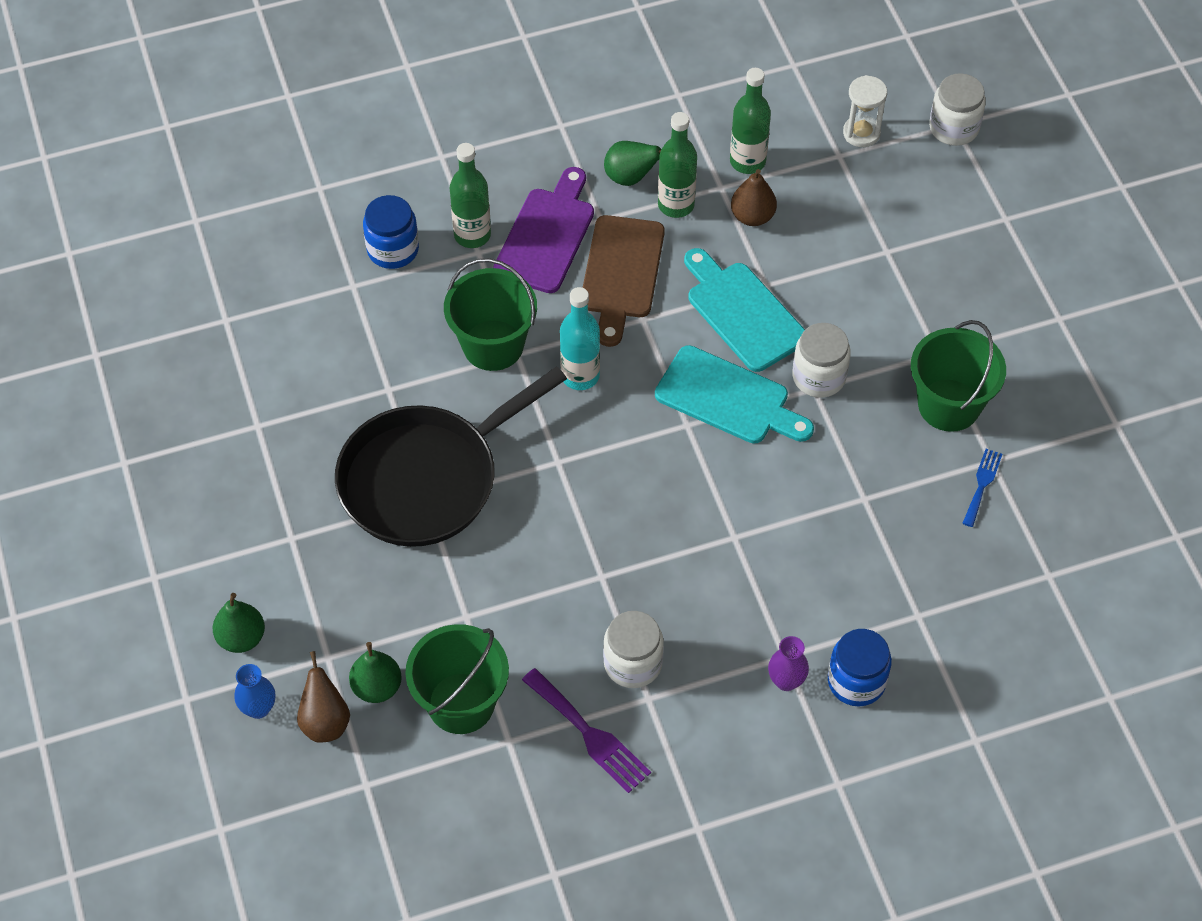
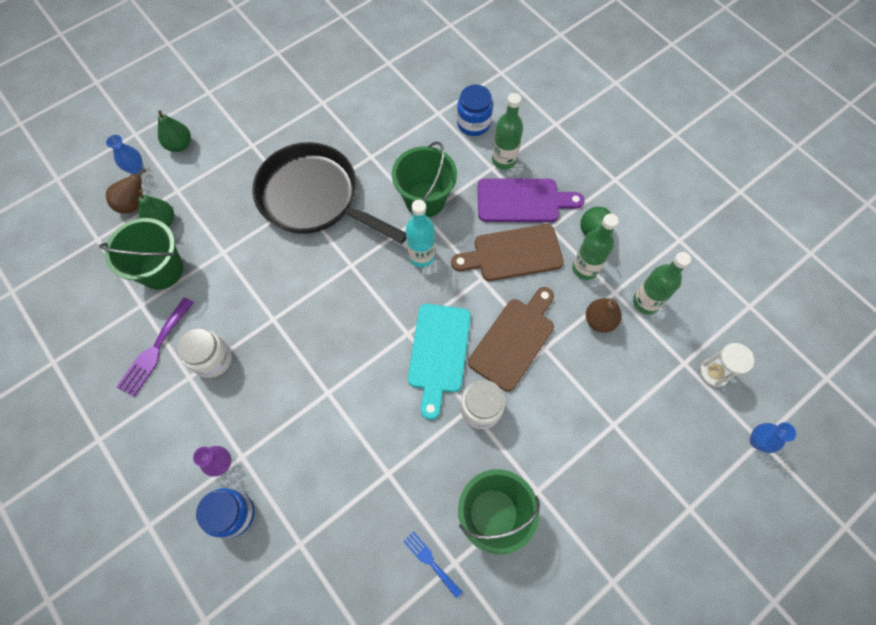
camera: 70 degrees right, 10 degrees up
(742, 312) = (514, 340): turquoise cutting board -> brown cutting board
(954, 128) = (757, 441): white jar -> blue vase
(982, 484) = (430, 561): blue fork -> blue fork turned 135 degrees counterclockwise

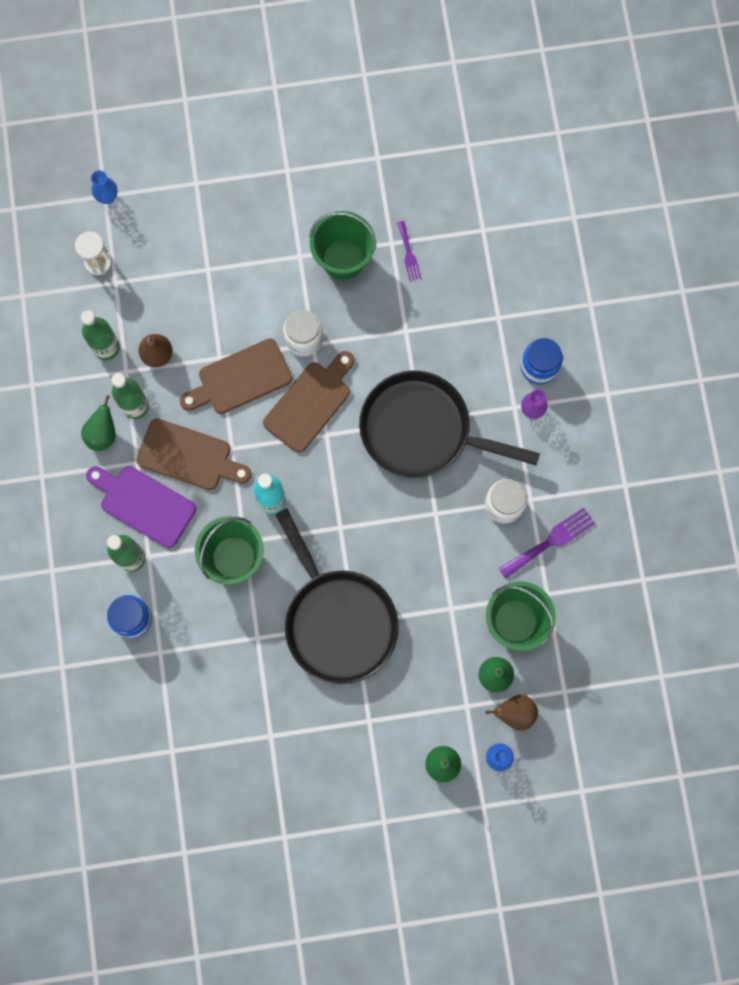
camera: 150 degrees left, 10 degrees up
(322, 385) = (422, 430): none -> black pan
(430, 561) = (408, 254): blue fork -> purple fork
(438, 353) = (310, 403): turquoise cutting board -> brown cutting board

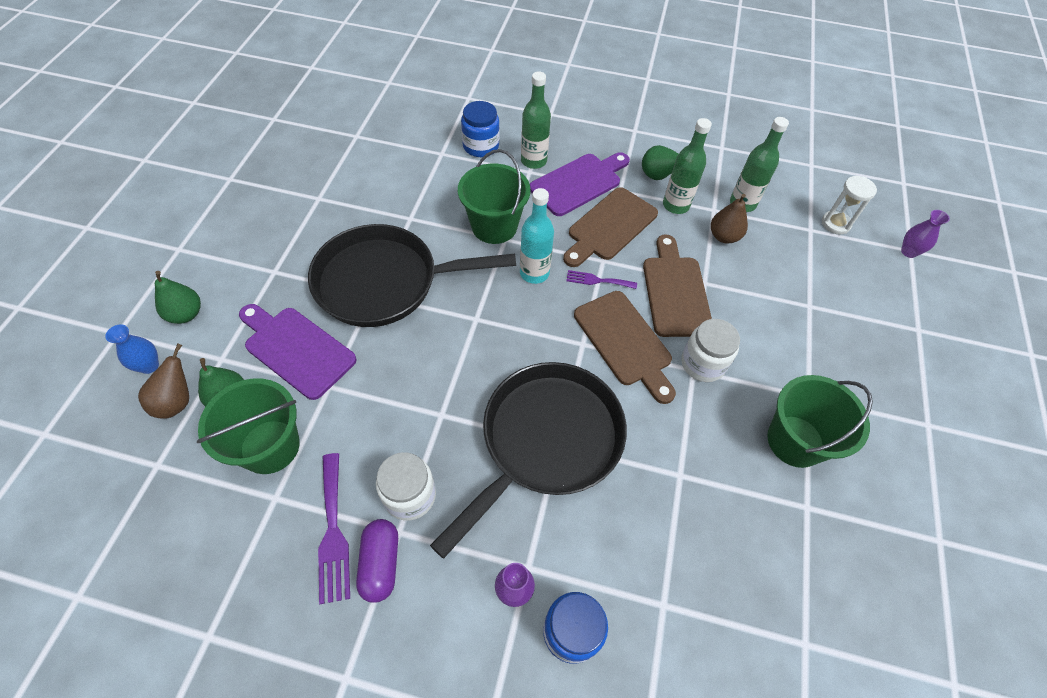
camera: 110 degrees right, 20 degrees down
(108, 197) = (908, 252): blue vase -> purple vase
(408, 254) = (787, 522): purple fork -> purple fork (597, 280)
(432, 653) = (296, 349): none -> purple cutting board
(555, 500) = (381, 563): none -> purple capsule

